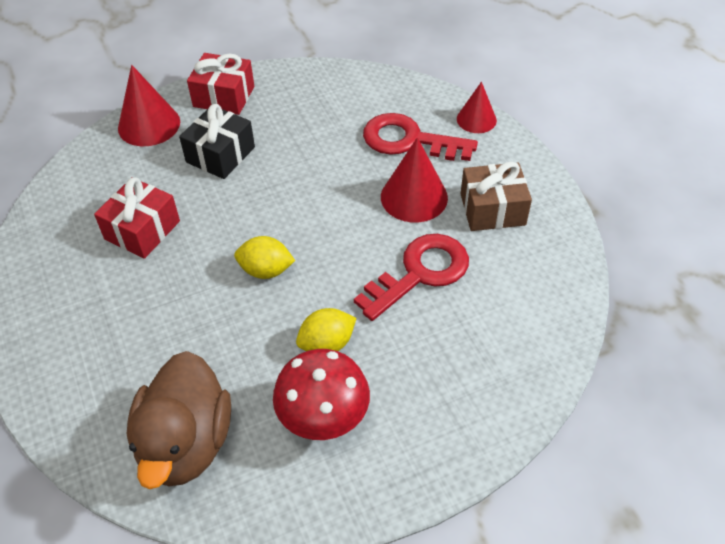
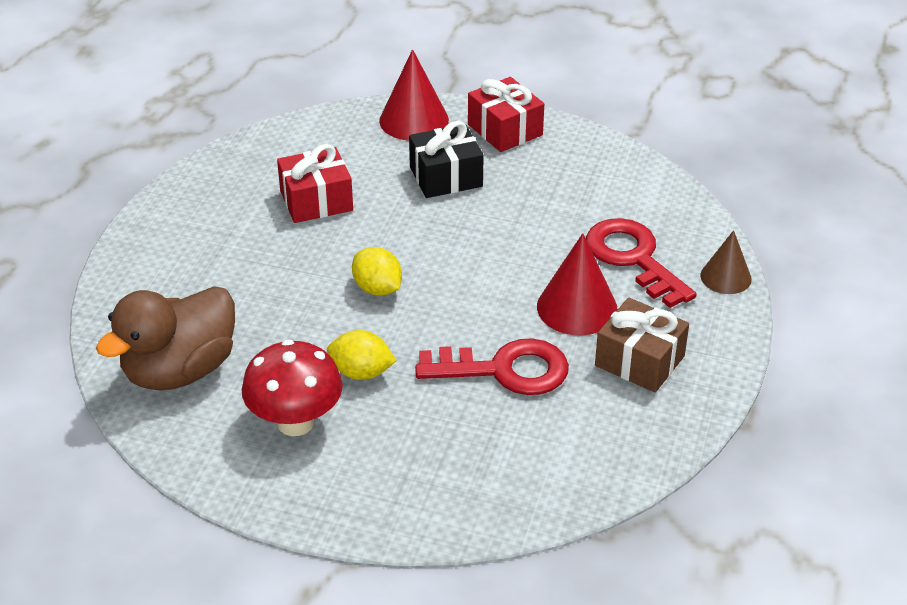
camera: 40 degrees right, 10 degrees down
(476, 119) = (725, 277): red cone -> brown cone

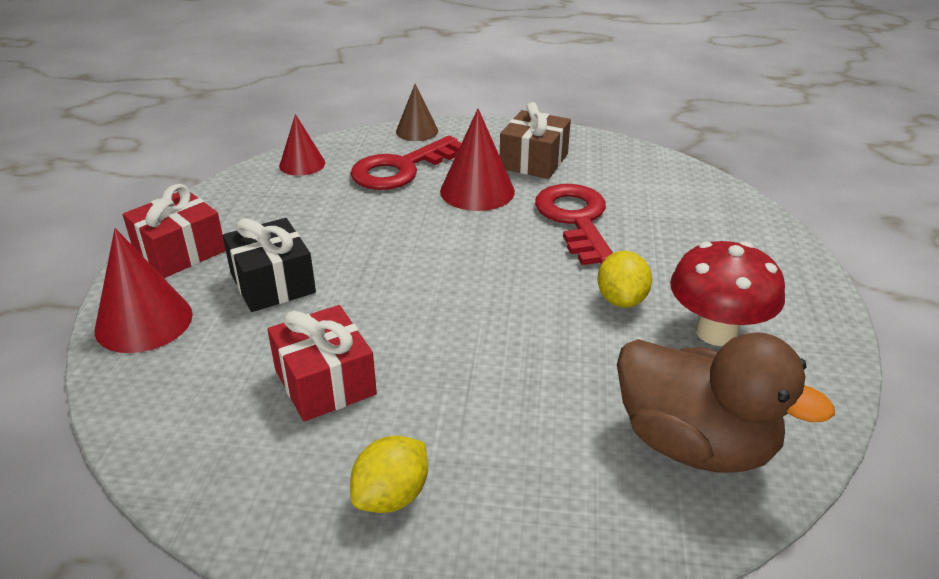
camera: 100 degrees left, 5 degrees down
(377, 289) = (487, 307): yellow lemon -> yellow lemon (391, 496)
(652, 193) = (302, 164): none -> red cone

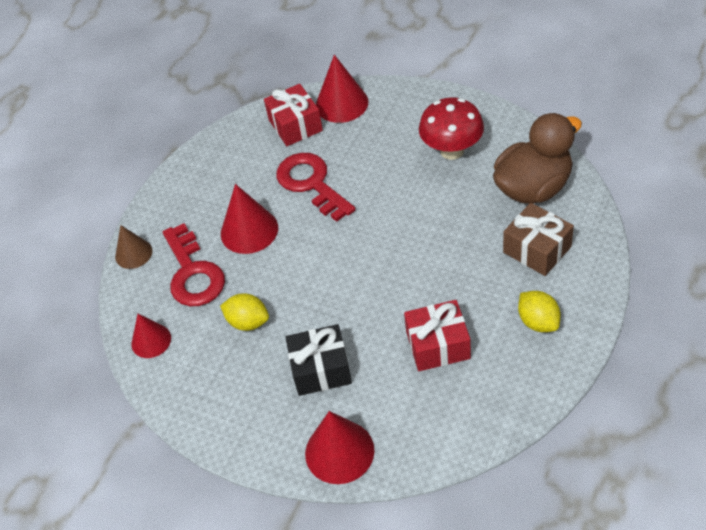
camera: 65 degrees left, 15 degrees up
(180, 252) = (254, 431): red gift -> red gift (295, 125)
(534, 161) = (221, 188): brown gift -> brown gift (537, 249)
(575, 219) = (311, 183): red key -> red key turned 45 degrees clockwise
(621, 300) = (407, 184): yellow lemon -> yellow lemon (248, 322)
(734, 216) = (342, 103): none -> red cone

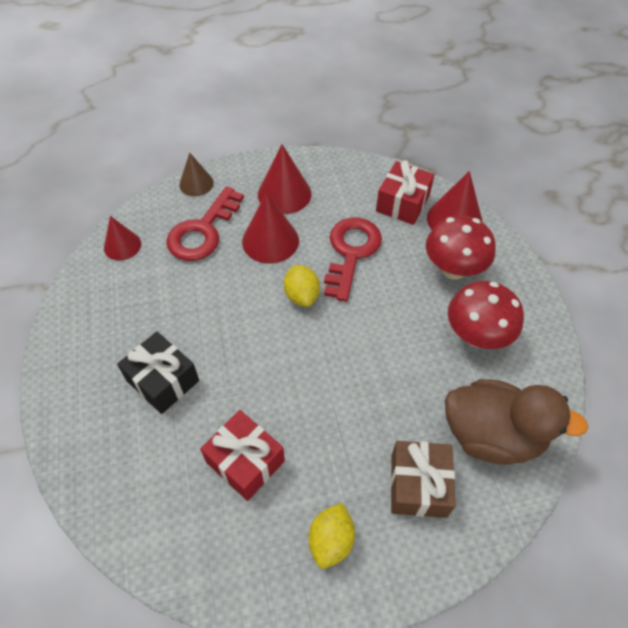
camera: 45 degrees right, 5 degrees up
(248, 322) = (179, 297): yellow lemon -> yellow lemon (301, 295)
(339, 451) = (86, 449): red cone -> red cone (284, 194)
(385, 130) = (453, 269): none -> red mushroom

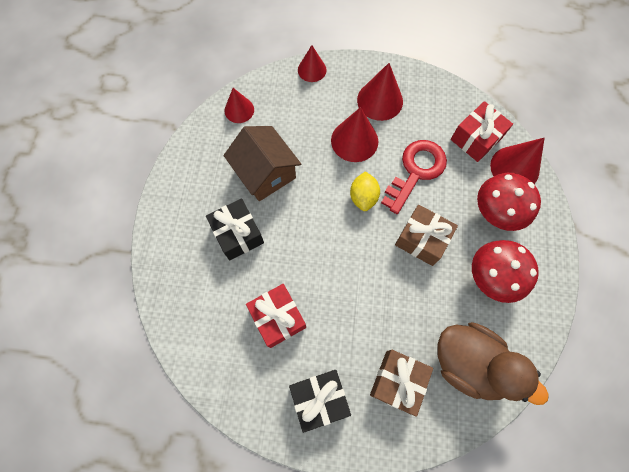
camera: 20 degrees right, 15 degrees up
(176, 303) = (265, 173): none -> brown house
(196, 183) = (312, 70): brown cone -> red cone
(203, 231) = (304, 115): red key -> none
(331, 540) = (319, 398): yellow lemon -> black gift
(385, 320) = (422, 240): none -> brown gift

